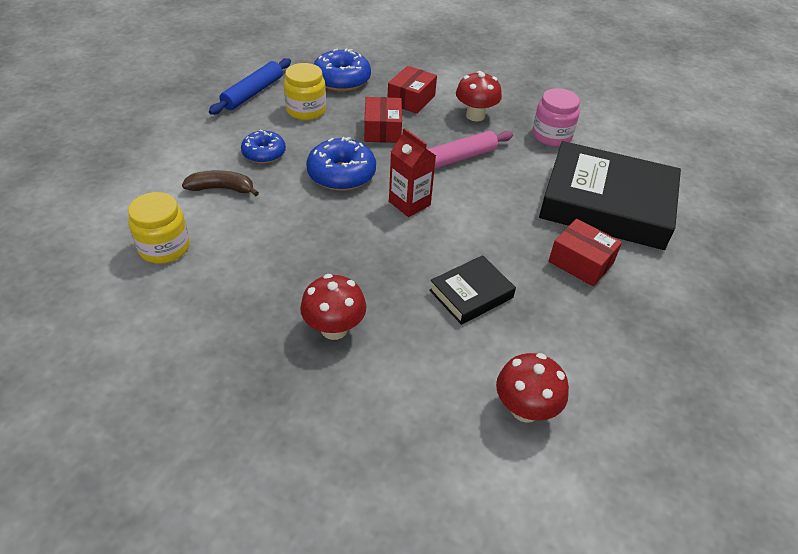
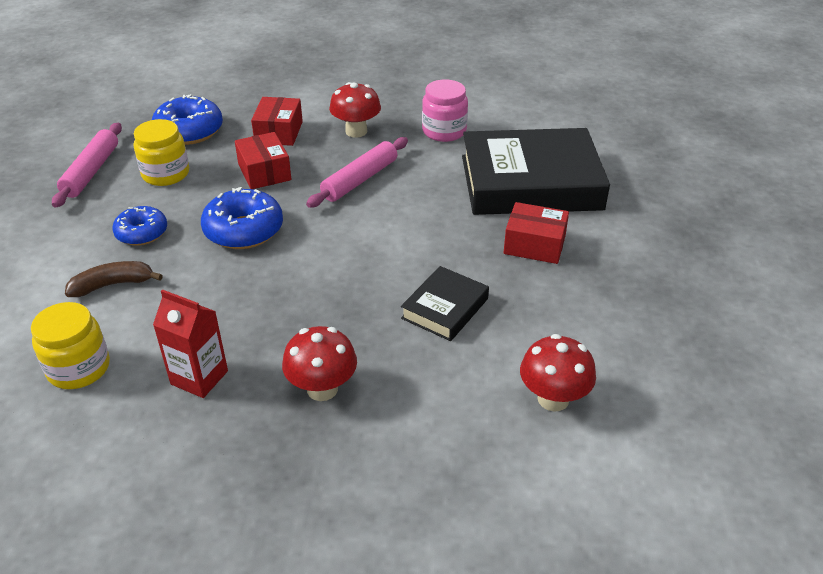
camera: 20 degrees left, 5 degrees down
(253, 93) = (91, 171): blue rolling pin -> pink rolling pin
(409, 203) = (334, 239): red carton -> red carton (199, 377)

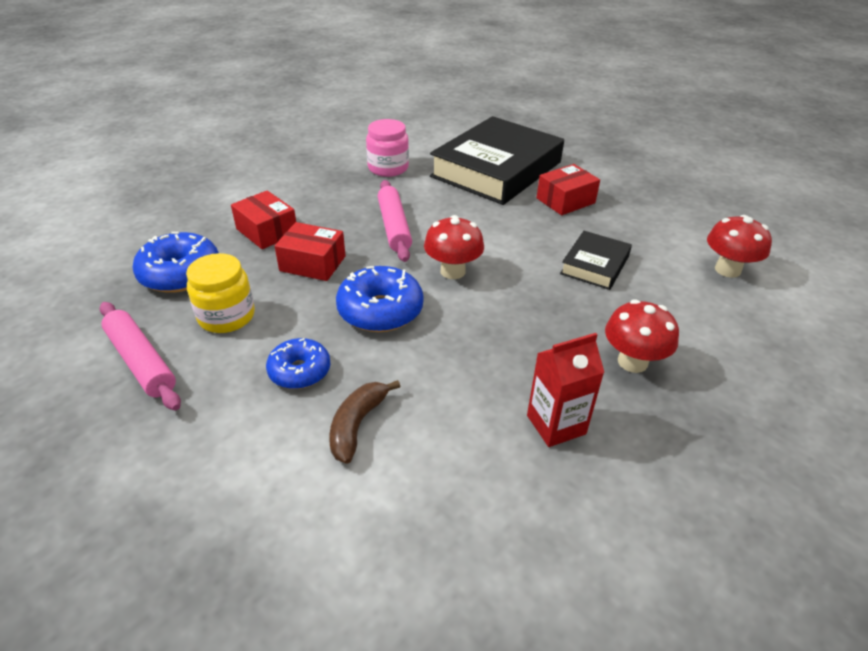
camera: 50 degrees left, 0 degrees up
(79, 368) = (463, 504): yellow jar -> none
(356, 131) = (327, 199): red mushroom -> red mushroom (452, 271)
(445, 308) = (595, 265): black book -> black book turned 45 degrees clockwise

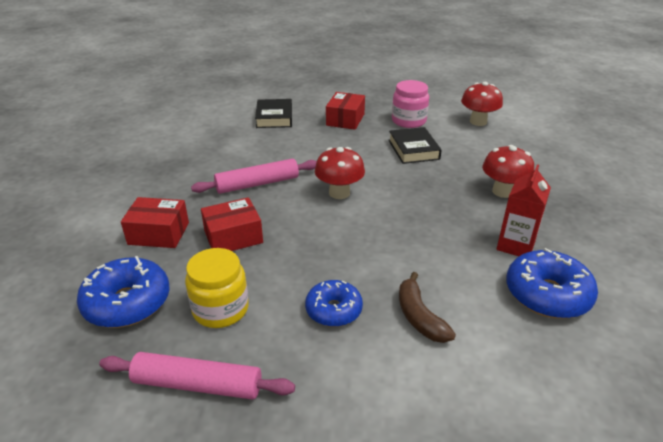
camera: 40 degrees left, 5 degrees down
(380, 310) = (329, 241): blue donut -> blue donut (547, 294)
(388, 168) = (193, 147): pink jar -> pink jar (408, 121)
(394, 227) = (257, 184): pink rolling pin -> pink rolling pin turned 60 degrees counterclockwise
(496, 169) = (274, 117): black book -> black book, size x0.48

